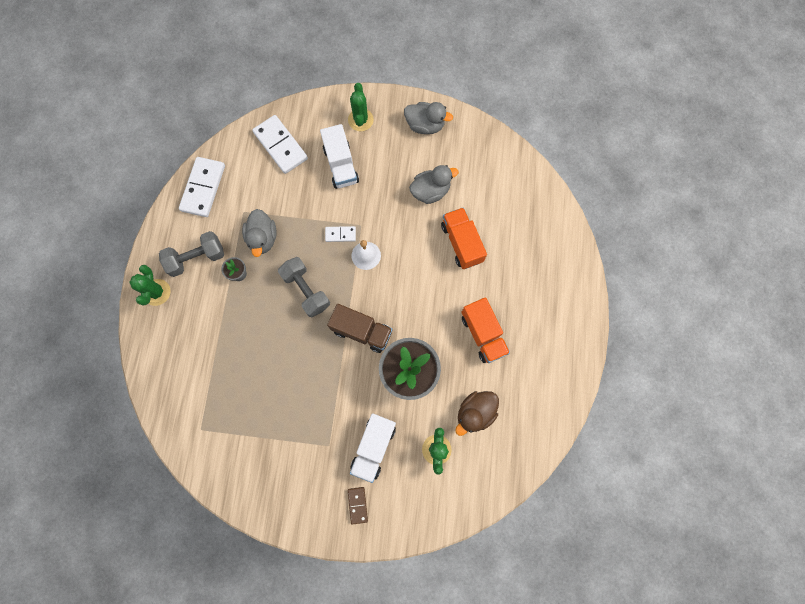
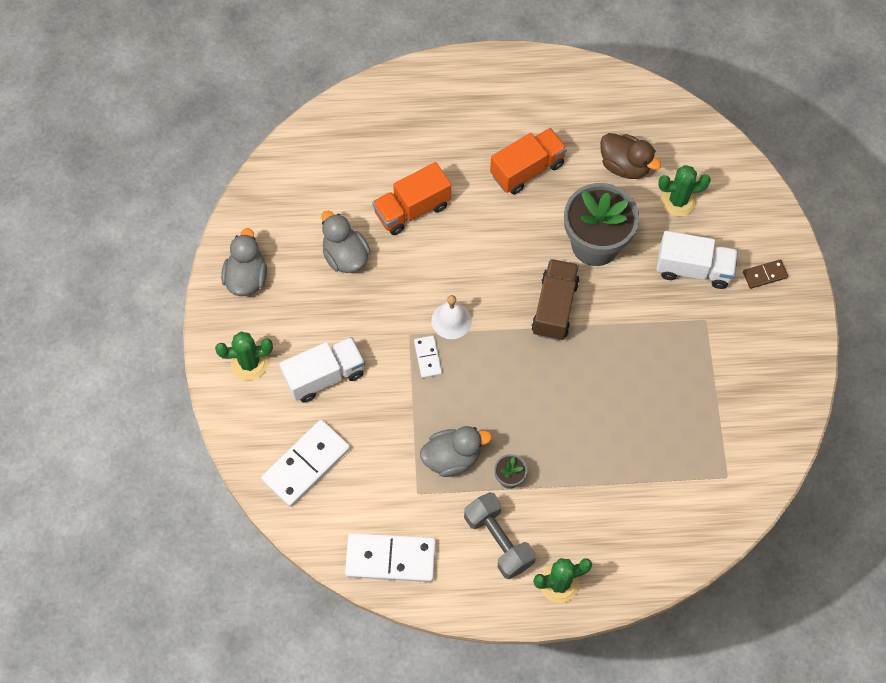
camera: 100 degrees left, 10 degrees down
(306, 290) = (515, 385): grey dumbbell -> none

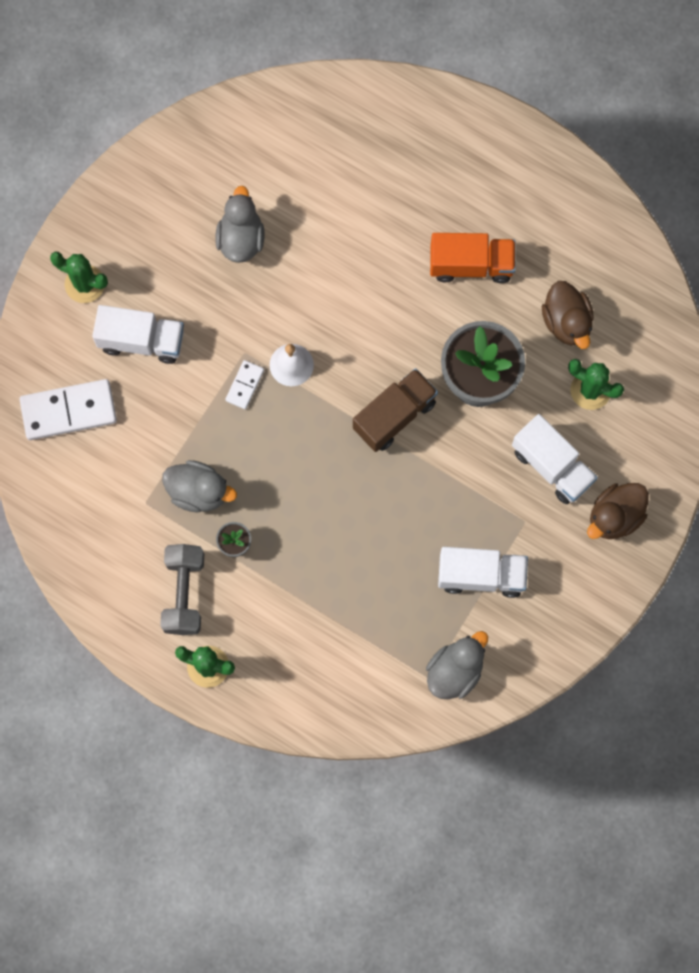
camera: 35 degrees right, 10 degrees up
(246, 278) = (138, 201): grey duck -> grey duck (455, 671)
(390, 558) = (81, 544): white domino -> none
(412, 209) = (335, 233): orange truck -> none
(705, 378) = (481, 575): none -> white truck
(764, 275) = (615, 517): brown domino -> brown duck

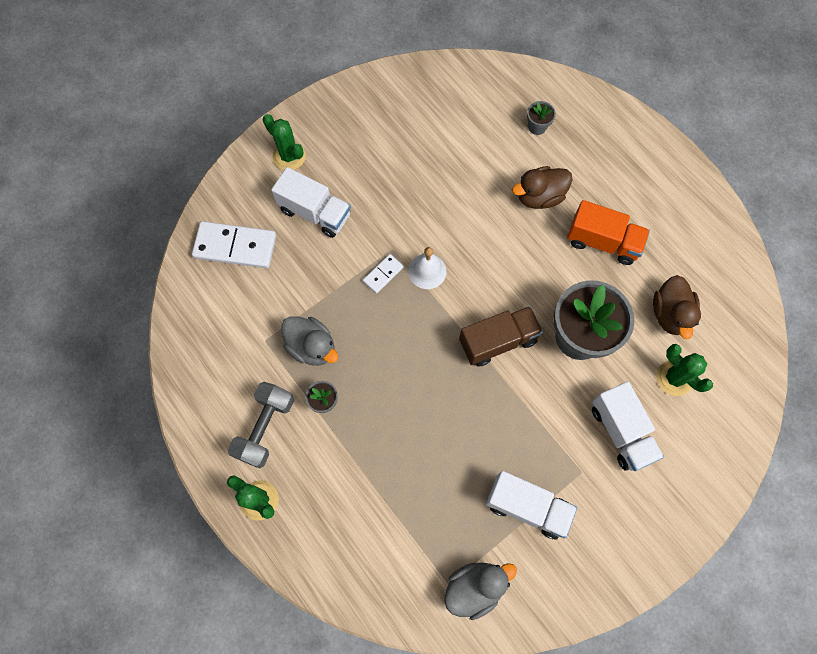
camera: 20 degrees right, 5 degrees down
(241, 239) = (423, 162): grey duck -> none
(355, 150) = (537, 127): none -> grey flower pot
(615, 517) = (664, 497): brown duck -> brown duck (539, 196)

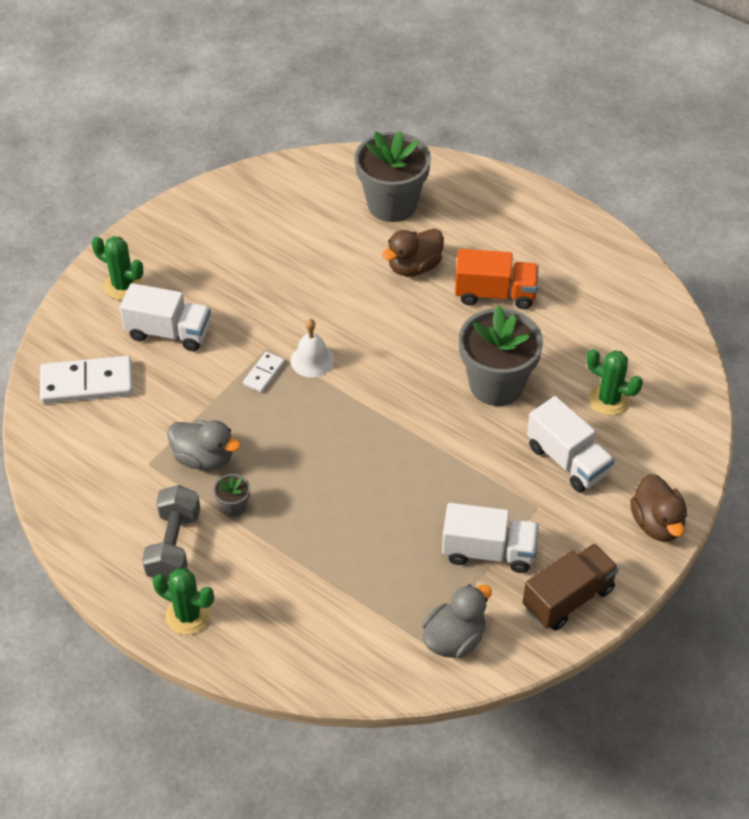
camera: 15 degrees left, 20 degrees down
(498, 341) = (410, 408): brown truck -> brown truck (568, 598)
(537, 127) = (392, 204): grey flower pot -> grey flower pot, size x2.39
(670, 314) = (586, 343): brown duck -> brown duck (657, 523)

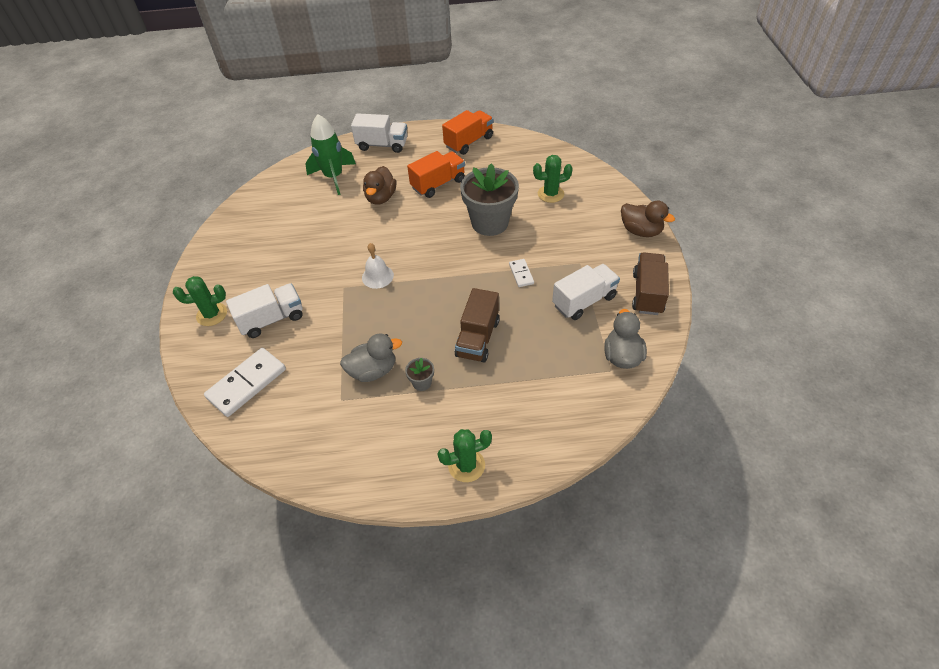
camera: 40 degrees left, 0 degrees up
(174, 546) = (411, 433): grey dumbbell -> none
(264, 373) = (357, 301): white domino -> white domino (521, 274)
(334, 504) = (477, 338): none -> brown truck
(392, 204) = (334, 177): grey flower pot -> green rocket
(567, 460) = (566, 232): white truck -> white truck (382, 145)
(594, 262) = (469, 142): none -> orange truck

